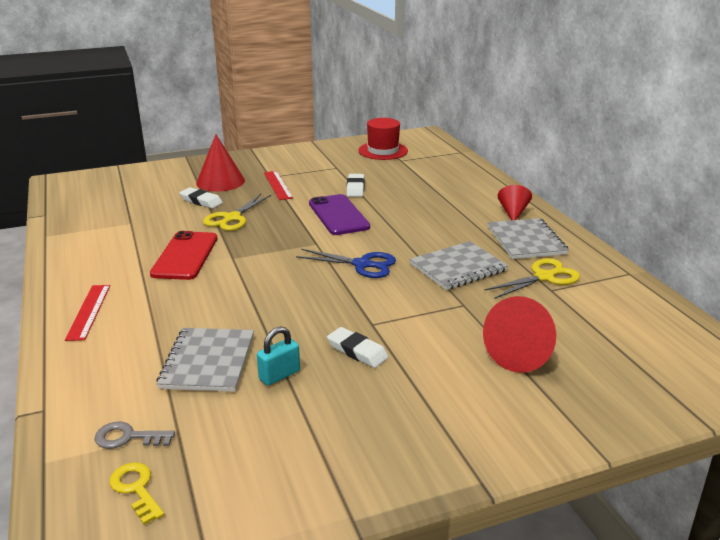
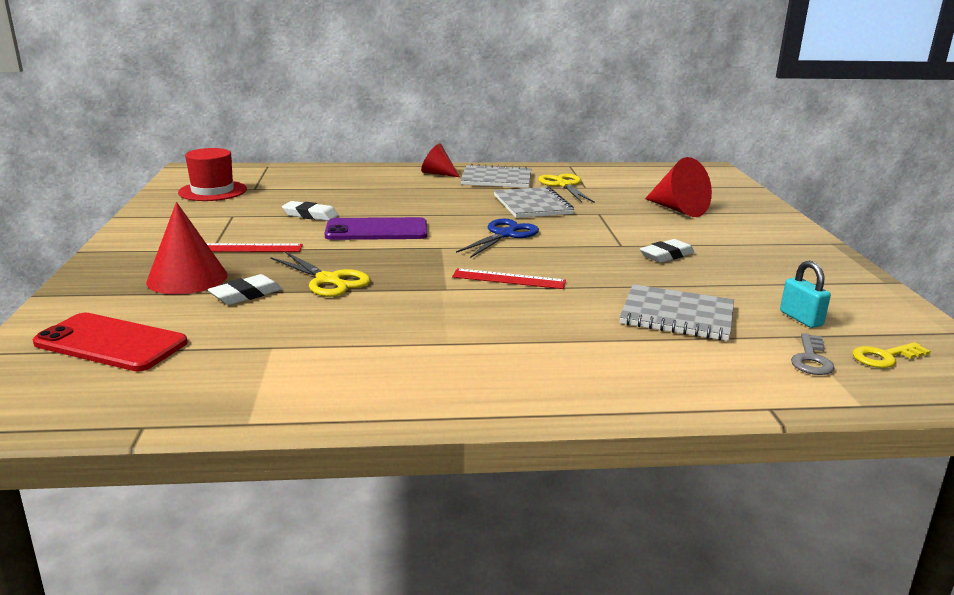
camera: 75 degrees left, 5 degrees down
(89, 311) = (545, 380): red ruler -> red ruler (508, 279)
(185, 256) = (420, 314): red phone -> red phone (111, 343)
(279, 375) = (703, 287): turquoise padlock -> turquoise padlock (801, 318)

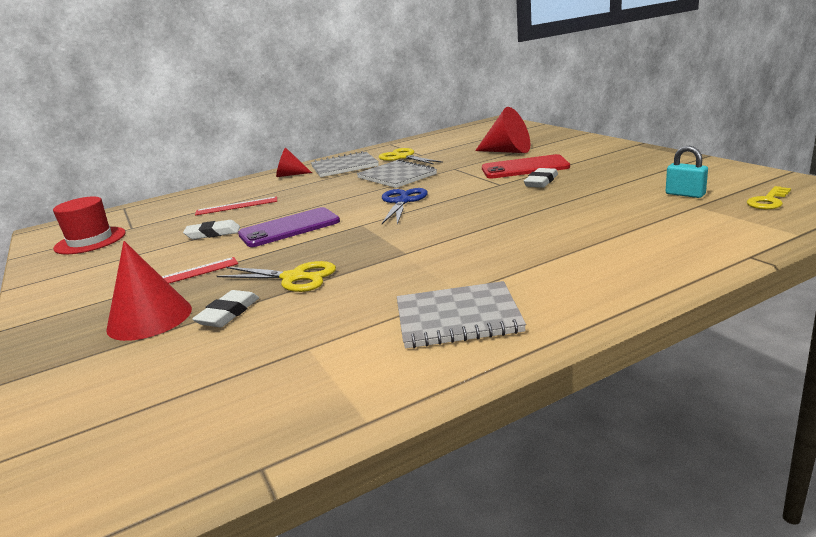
camera: 20 degrees left, 0 degrees up
(111, 343) = (132, 402): red phone -> red phone (525, 168)
(508, 279) = (447, 231): red ruler -> red ruler (236, 206)
(677, 315) = (603, 217): grey notebook -> grey notebook (457, 318)
(811, 359) = (728, 217): grey key -> none

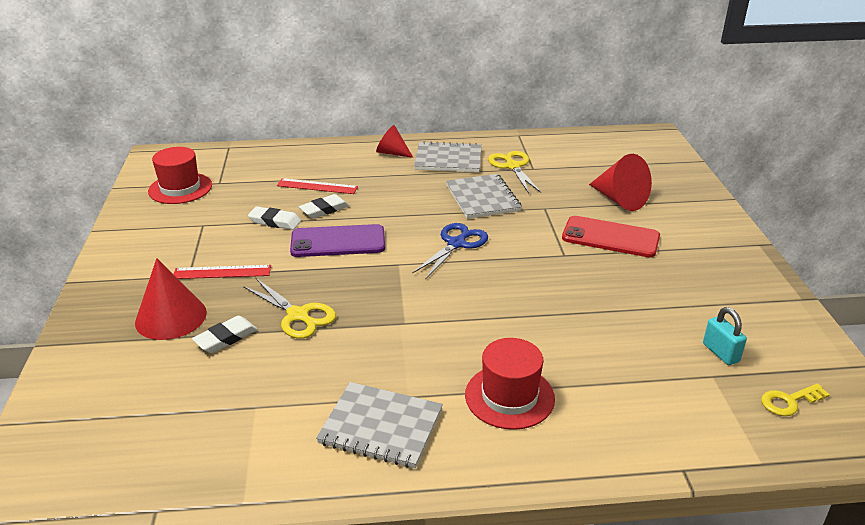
camera: 20 degrees right, 10 degrees up
(541, 181) = (605, 268): white eraser -> white eraser (324, 210)
(554, 263) = (509, 396): none -> red hat

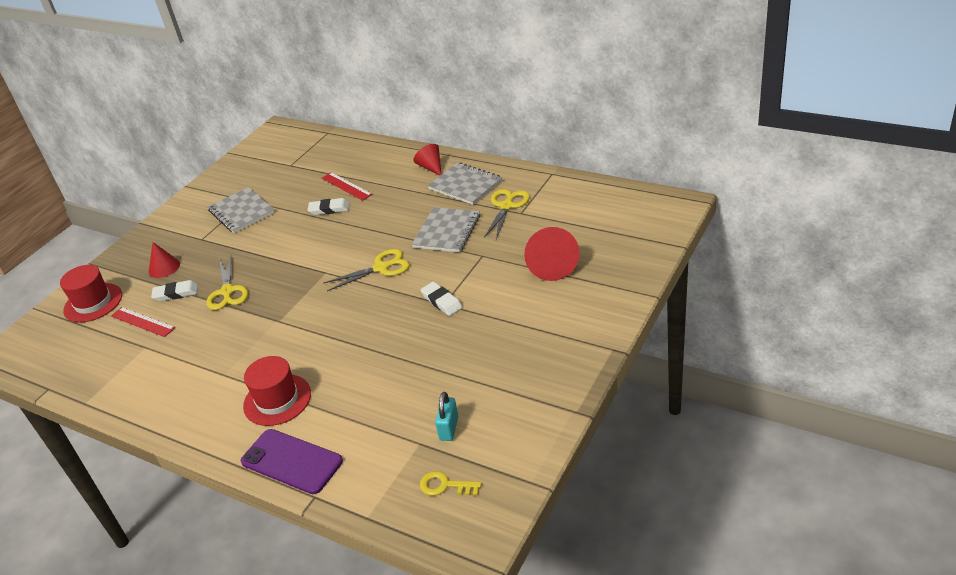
camera: 40 degrees right, 5 degrees up
(171, 317) = (164, 267): red cone -> red cone, size x0.64
(180, 188) = (263, 164): red hat -> red hat (93, 303)
(222, 272) = (220, 243): red ruler -> red ruler (142, 322)
(275, 221) = (289, 210): white eraser -> white eraser (441, 301)
(338, 242) = (309, 240): purple phone -> purple phone (291, 461)
(381, 427) = (189, 388): grey notebook -> grey notebook (241, 212)
(456, 243) = (381, 268): blue scissors -> yellow scissors
(610, 237) = (498, 300): red phone -> none

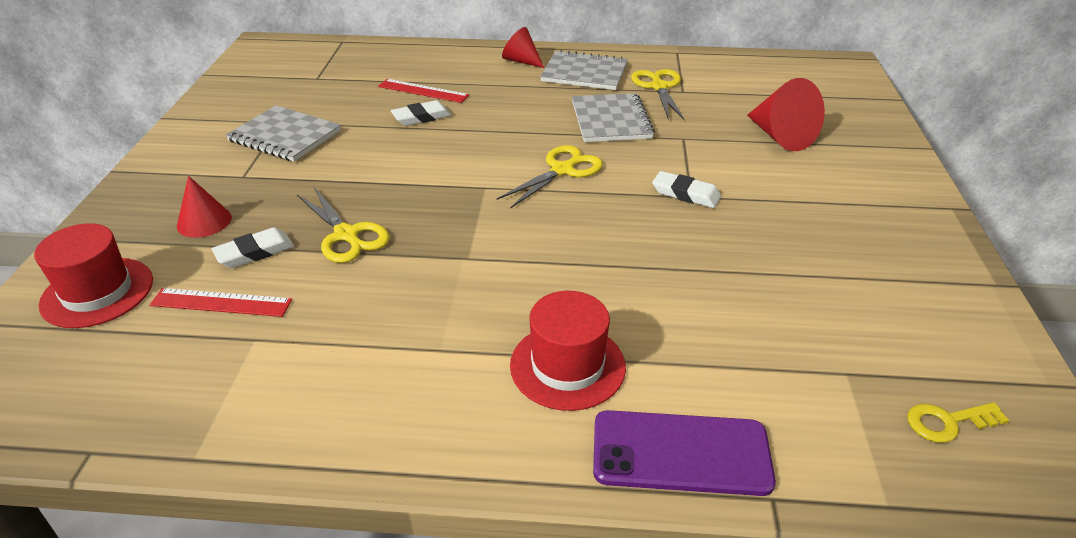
camera: 30 degrees left, 0 degrees up
(449, 428) = (865, 343): turquoise padlock -> none

